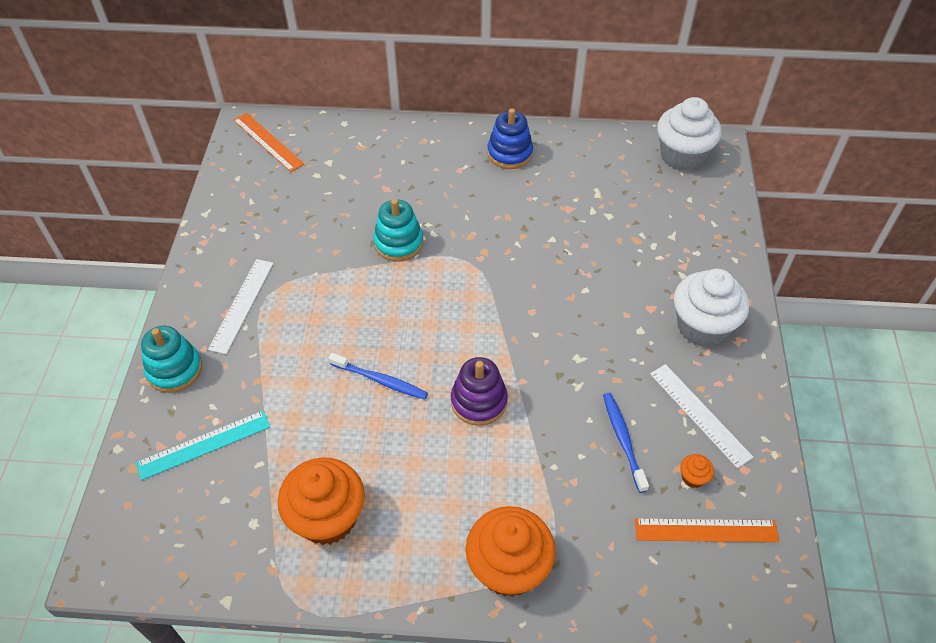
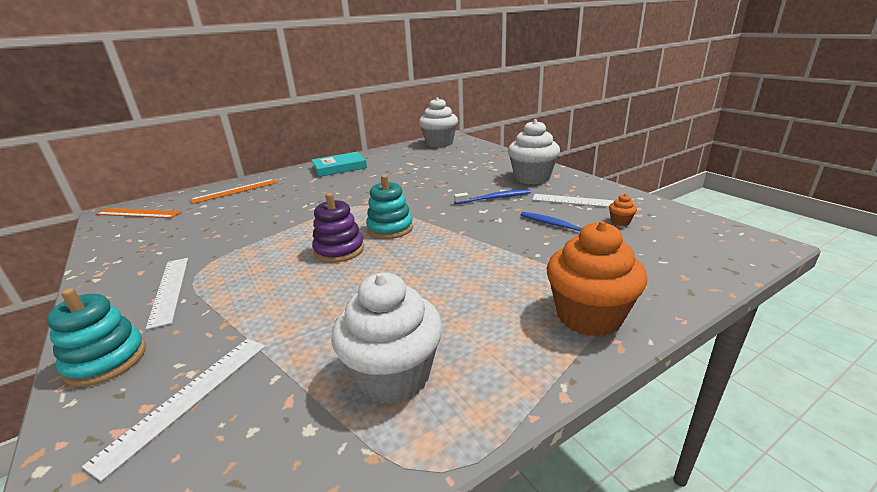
camera: 35 degrees left, 25 degrees down
(204, 444) = (187, 398): turquoise ruler -> white ruler
(327, 518) = (393, 376): orange cupcake -> white cupcake
(380, 380) = (351, 274): blue toothbrush -> blue toothbrush (494, 198)
(398, 243) = (297, 215): turquoise stacking toy -> turquoise stacking toy (390, 228)
(479, 401) = (444, 251): purple stacking toy -> purple stacking toy (339, 250)
(509, 153) = (339, 168): blue stacking toy -> turquoise book
(706, 530) = (664, 236): orange ruler -> orange ruler (235, 191)

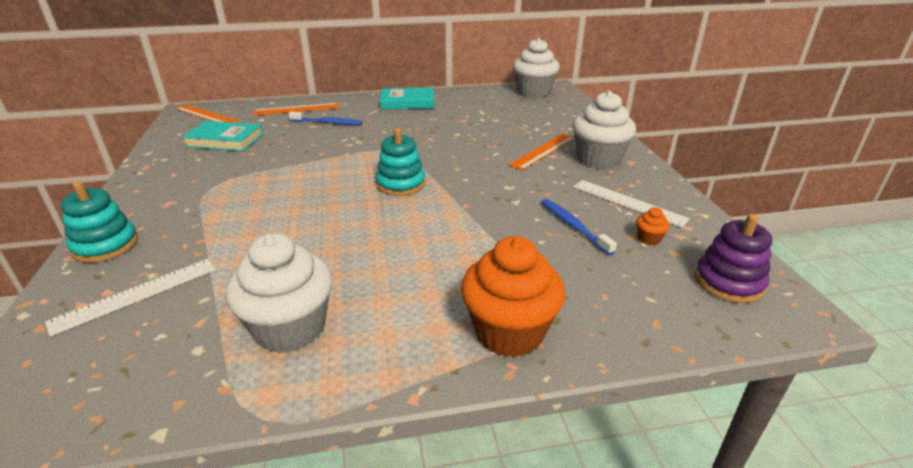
camera: 20 degrees right, 5 degrees up
(169, 290) = (183, 197): white ruler -> none
(178, 230) = (225, 140): none -> turquoise book
(339, 250) = (338, 195): purple stacking toy -> purple stacking toy (728, 282)
(486, 180) = (543, 151): none -> orange ruler
(494, 198) = (533, 175): blue toothbrush -> blue toothbrush (327, 123)

